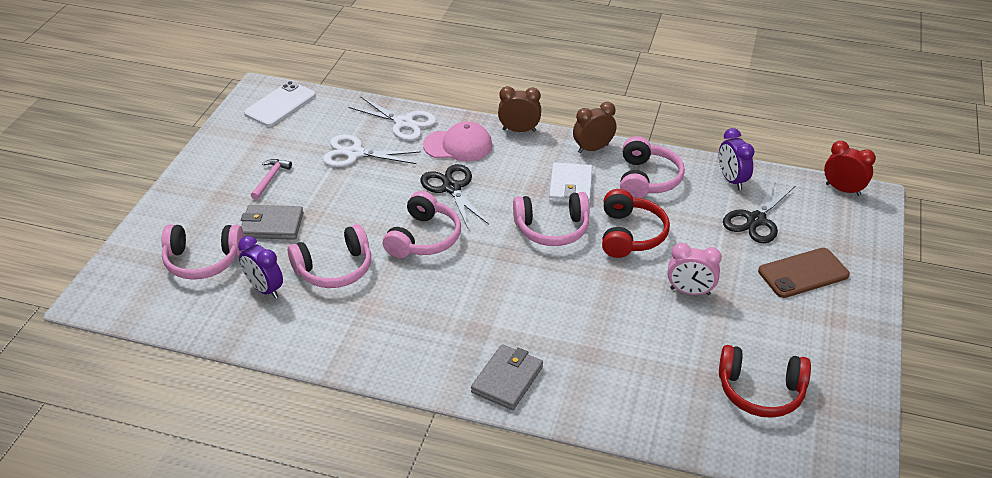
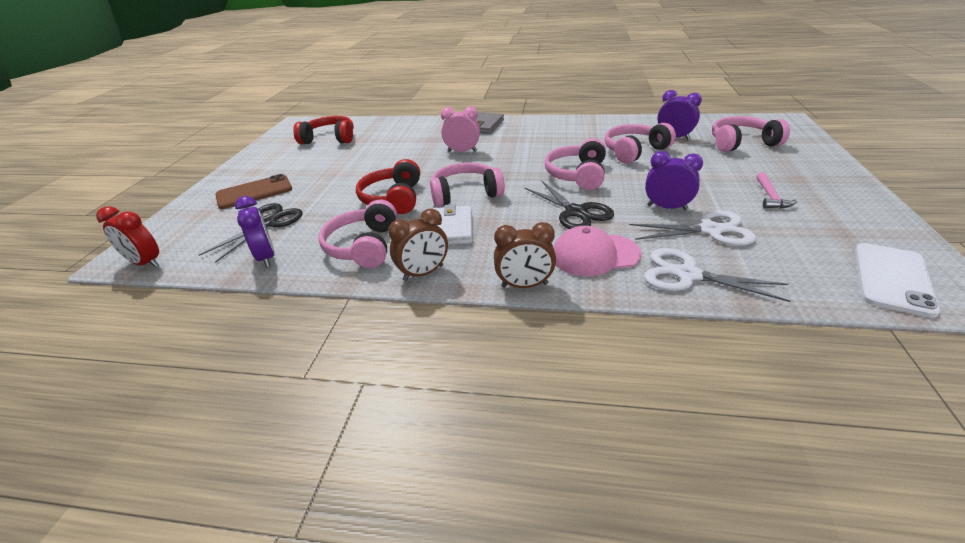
camera: 175 degrees right, 5 degrees down
(272, 225) = (718, 167): grey wallet -> none
(369, 181) = (667, 207): none -> purple clock
(690, 291) = (354, 172): pink clock -> pink clock (462, 151)

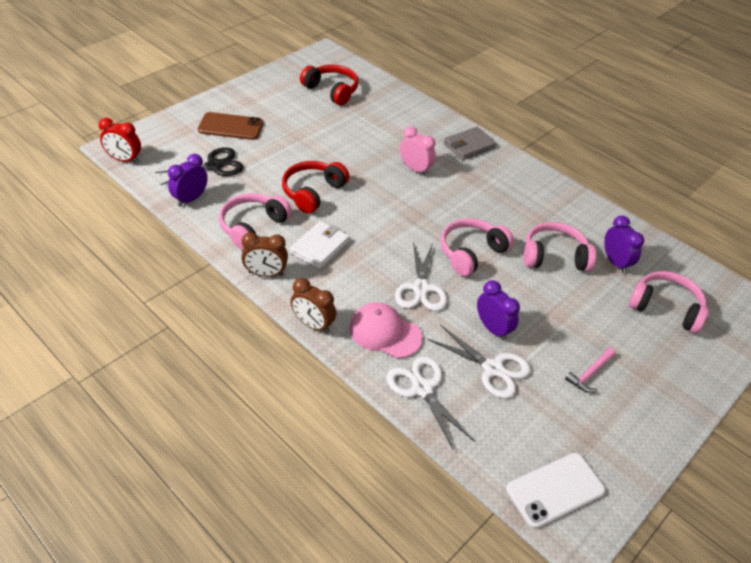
camera: 30 degrees right, 10 degrees up
(145, 263) = (124, 160): red clock -> red clock turned 45 degrees counterclockwise
(266, 257) = (191, 199): purple clock -> purple clock turned 150 degrees counterclockwise
(465, 194) = (366, 219): pink headphones -> none
(576, 212) = (421, 288): black scissors -> white scissors

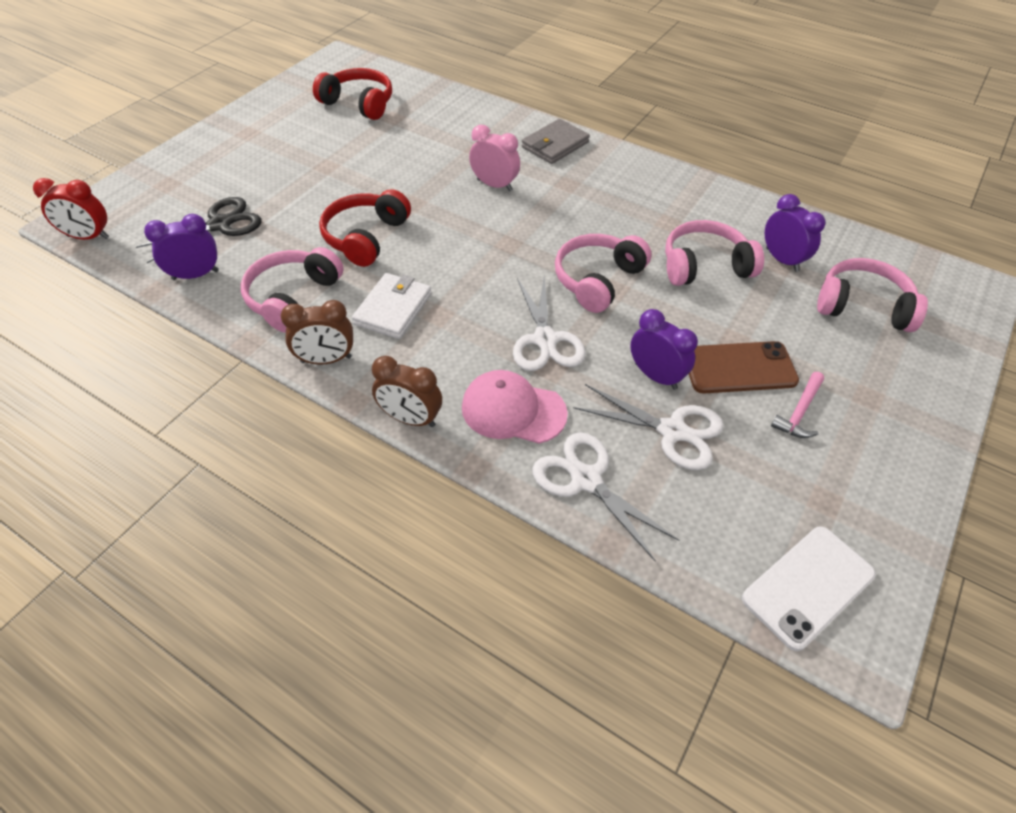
camera: 10 degrees left, 5 degrees up
(191, 199) = (195, 275): purple clock -> purple clock turned 45 degrees clockwise
(231, 126) = (232, 169): brown phone -> brown phone (739, 368)

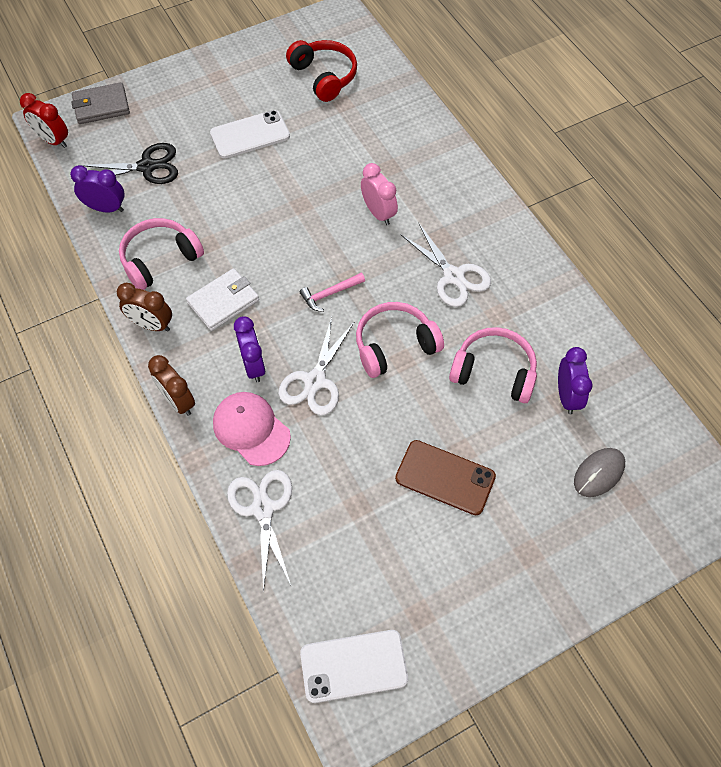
camera: 30 degrees right, 10 degrees up
(316, 166) = (250, 135): none -> white phone
(365, 237) = (244, 224): red headphones -> none
(555, 145) = (460, 189): grey wallet -> grey wallet (101, 106)
(655, 376) = (375, 452): purple clock -> purple clock (253, 365)
(673, 431) = (352, 503): white scissors -> white scissors (454, 276)
(799, 412) = (461, 537): pink hammer -> pink hammer (330, 294)
(863, 306) = (599, 473): pink headphones -> grey mouse

